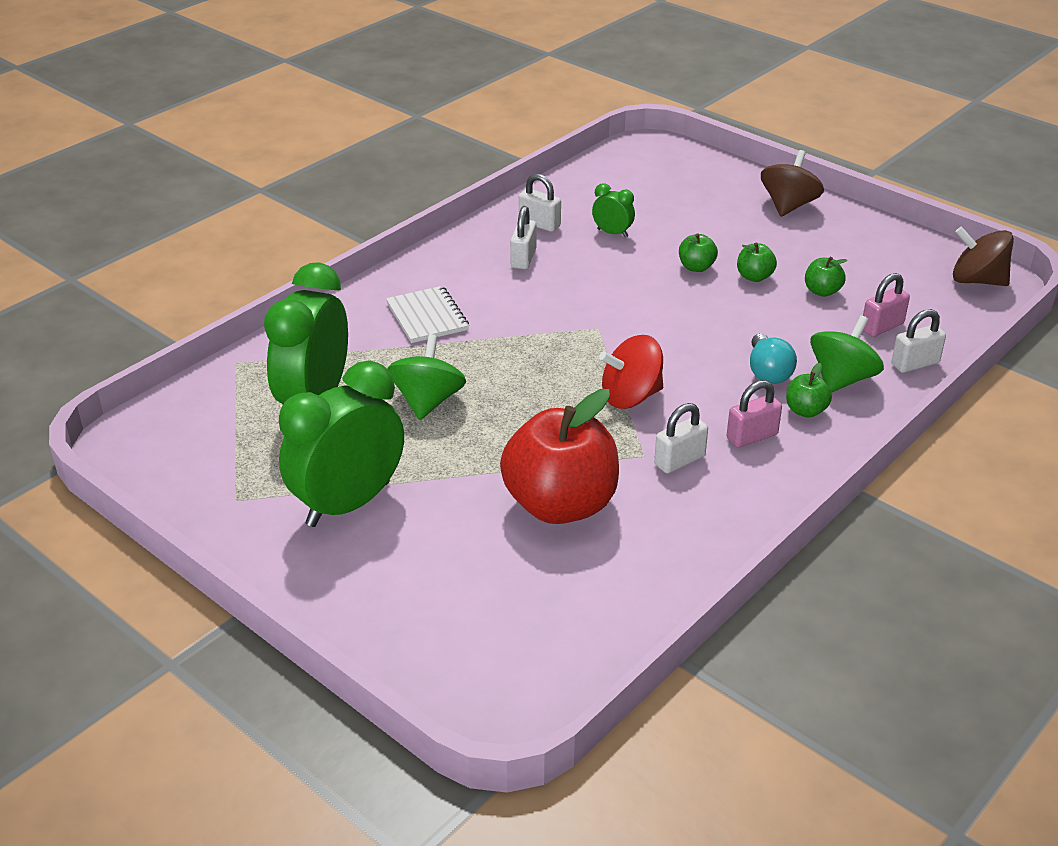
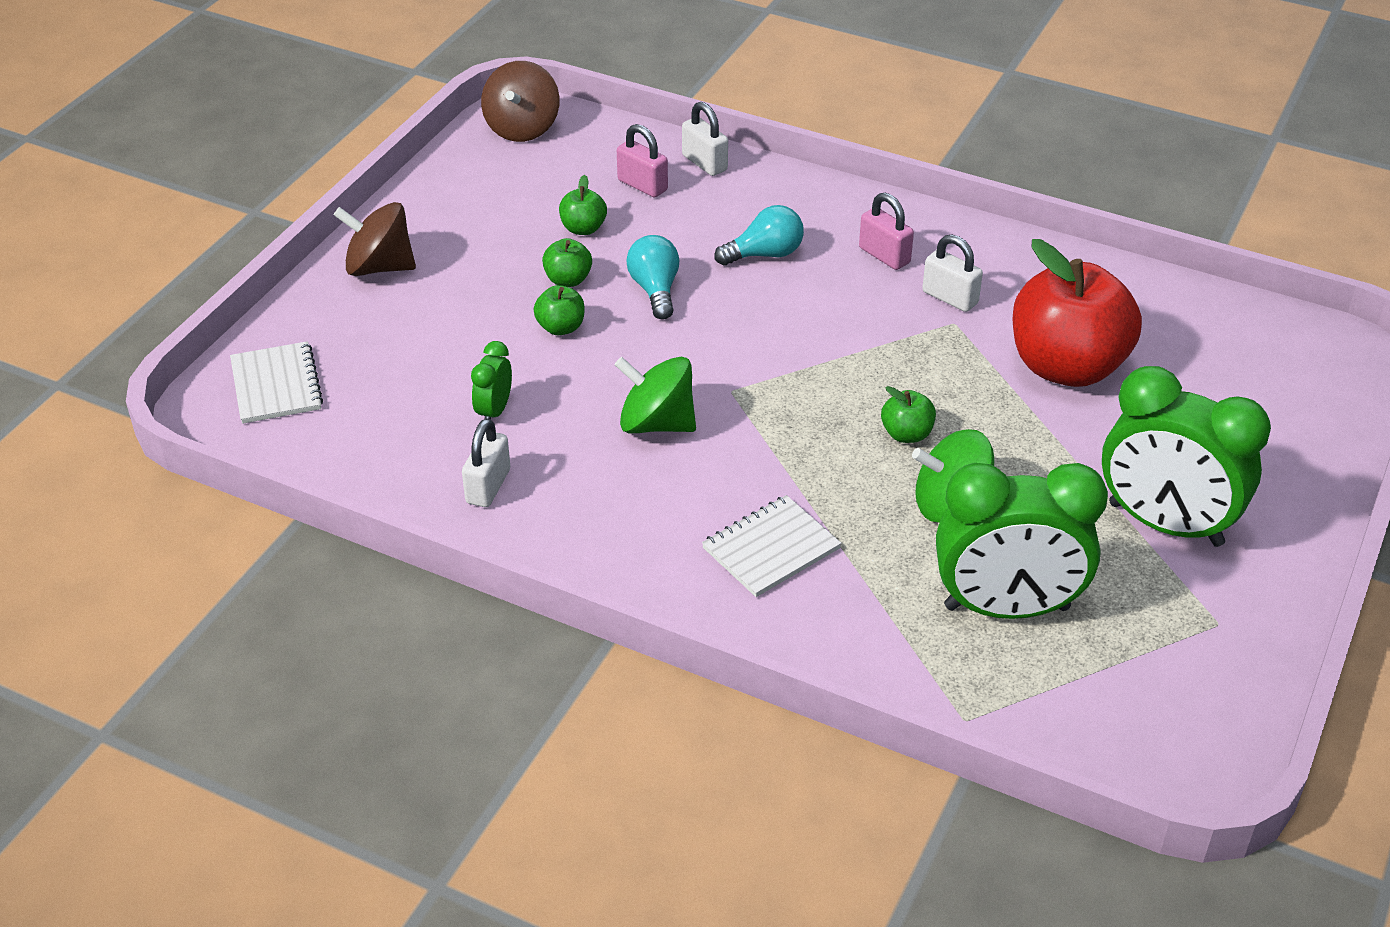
camera: 105 degrees left, 5 degrees up
(523, 258) = (589, 485): white padlock -> none
(631, 396) = (858, 345): red spinning top -> none
(668, 164) = (276, 385): none -> white notebook
(731, 312) = (655, 290): none -> turquoise light bulb
(805, 411) = (822, 225): green apple -> green apple (906, 434)
(842, 379) = (754, 206): green spinning top -> green spinning top (656, 423)

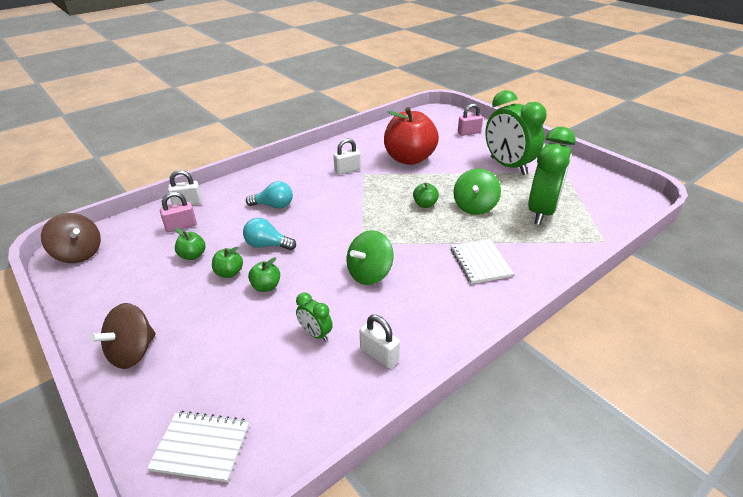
camera: 65 degrees left, 5 degrees down
(765, 254) = (274, 206): turquoise light bulb -> turquoise light bulb turned 90 degrees clockwise
(884, 255) = (306, 177): pink padlock -> pink padlock (469, 133)
(1165, 524) = (508, 166): green clock -> green clock turned 90 degrees clockwise

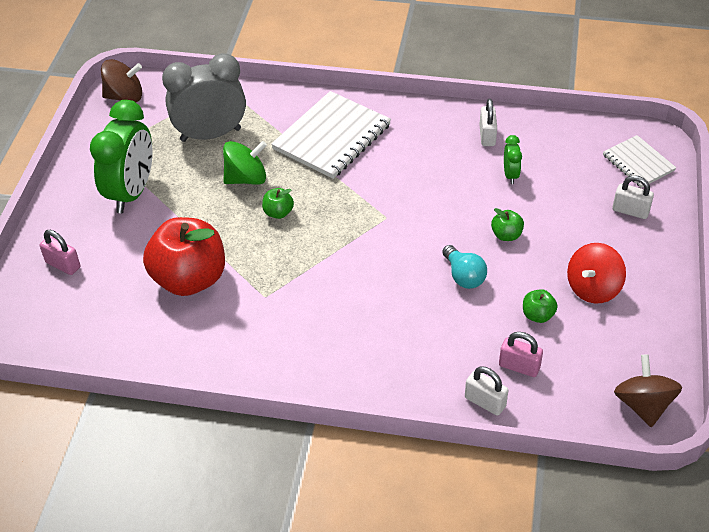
camera: 130 degrees left, 10 degrees up
(133, 352) = (646, 252): brown spinning top -> brown spinning top (125, 97)
(163, 295) = (593, 288): none -> red spinning top
(229, 273) = (522, 270): green apple -> none
(274, 206) = (405, 323): turquoise light bulb -> none
(347, 170) = (271, 316): white padlock -> white padlock (630, 211)
(369, 273) = (419, 188): green spinning top -> none
(480, 262) = (332, 137): white notebook -> white notebook, size x1.74
(541, 212) = (210, 135): green clock -> grey clock

